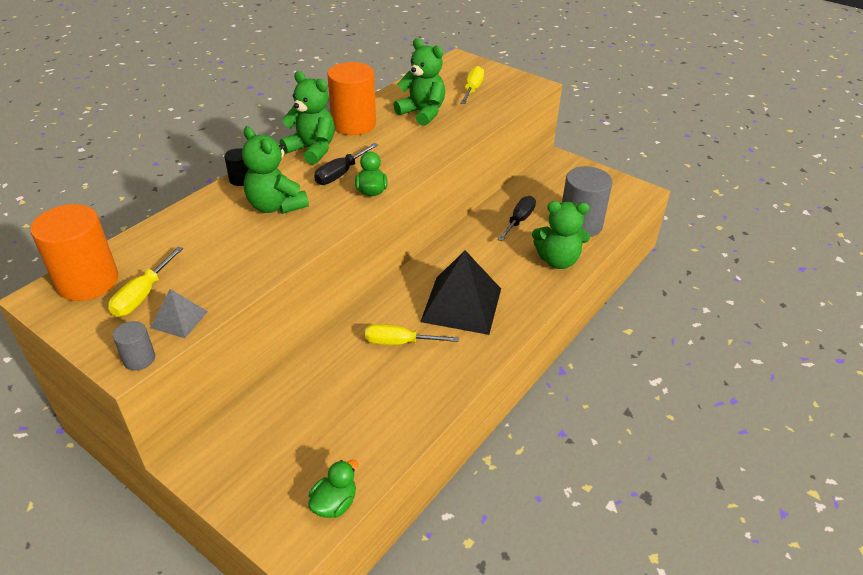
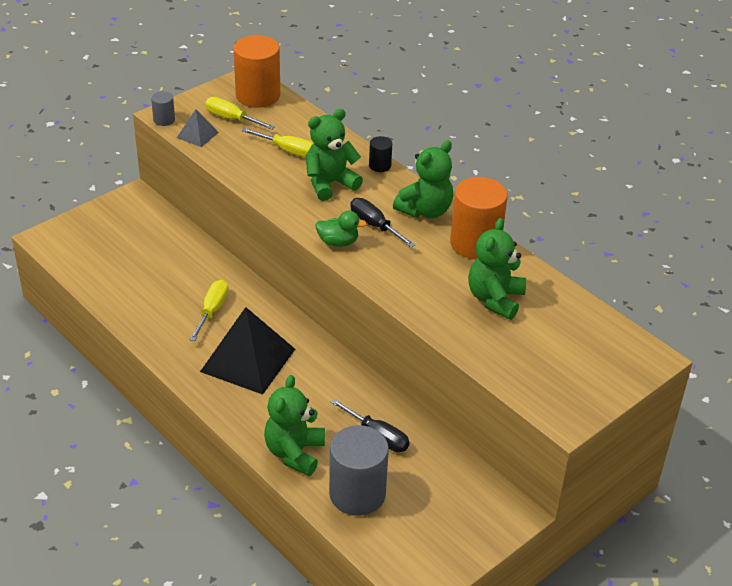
camera: 100 degrees right, 0 degrees up
(334, 503) = (66, 258): green duck -> none
(422, 113) = (495, 299): green teddy bear -> green teddy bear turned 150 degrees clockwise
(472, 89) = (554, 353): yellow screwdriver -> yellow screwdriver (288, 150)

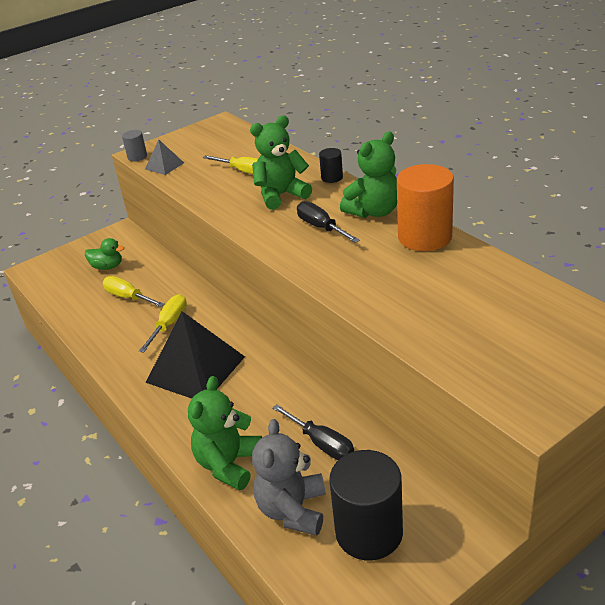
camera: 10 degrees right, 5 degrees down
(232, 119) = (198, 152): yellow screwdriver -> yellow screwdriver (128, 297)
(258, 95) = (226, 133): orange cylinder -> none
(338, 242) = (282, 244): green duck -> green duck (107, 267)
(357, 493) = (293, 510): grey cylinder -> grey teddy bear
(424, 512) = (369, 532): none -> black cylinder
(495, 299) = (445, 288): green teddy bear -> none

